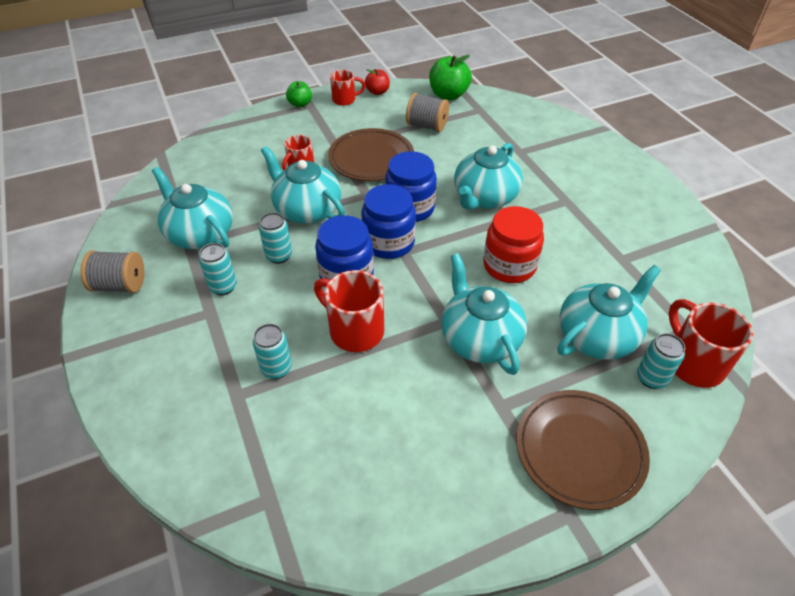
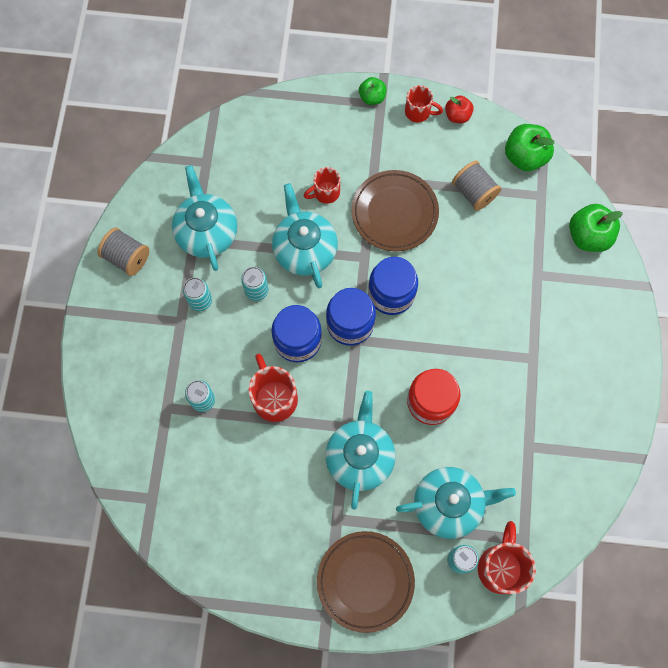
camera: 30 degrees right, 25 degrees up
(484, 197) = (463, 315): turquoise teapot -> none
(536, 118) = (588, 236): none -> green apple

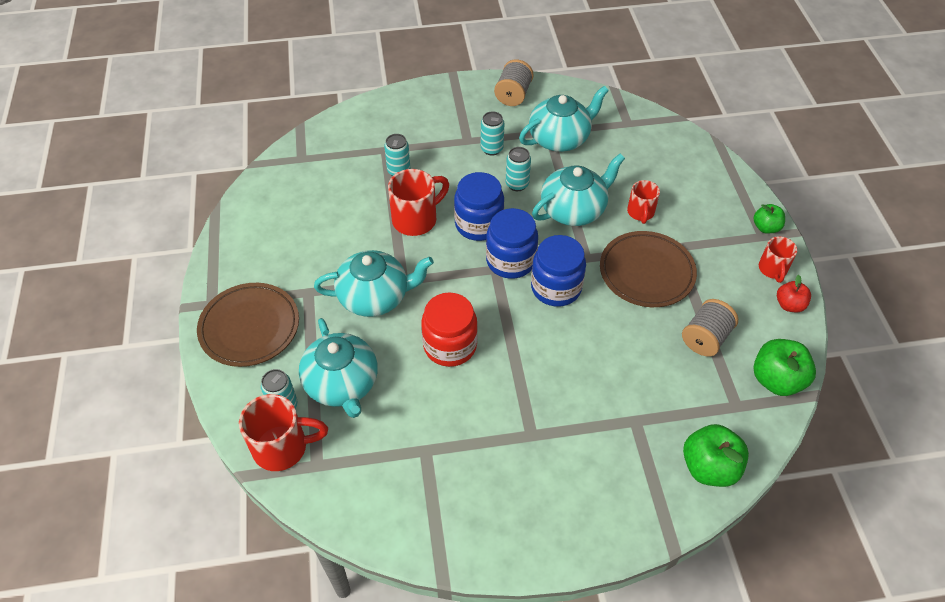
camera: 75 degrees right, 20 degrees down
(325, 193) = (640, 213): red mug -> red mug turned 135 degrees counterclockwise

